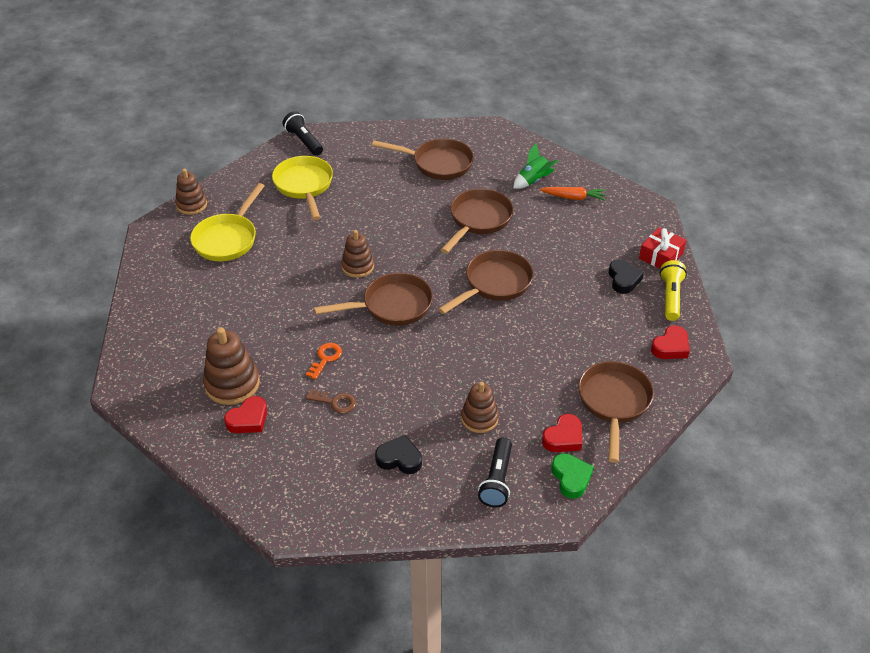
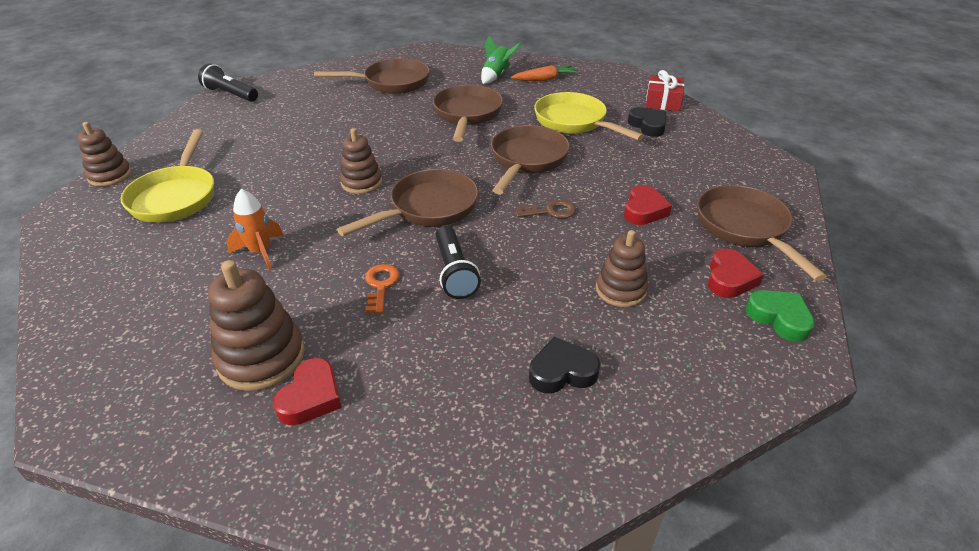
camera: 25 degrees left, 5 degrees down
(263, 306) = (261, 252): none -> orange rocket
(304, 186) = (252, 129): yellow pan -> yellow pan (574, 122)
(335, 402) = (427, 331): brown key -> brown key (551, 211)
(497, 480) = (701, 352): black flashlight -> black flashlight (454, 272)
(671, 297) = (703, 128): yellow flashlight -> none
(671, 347) = (745, 165): red heart -> red heart (644, 210)

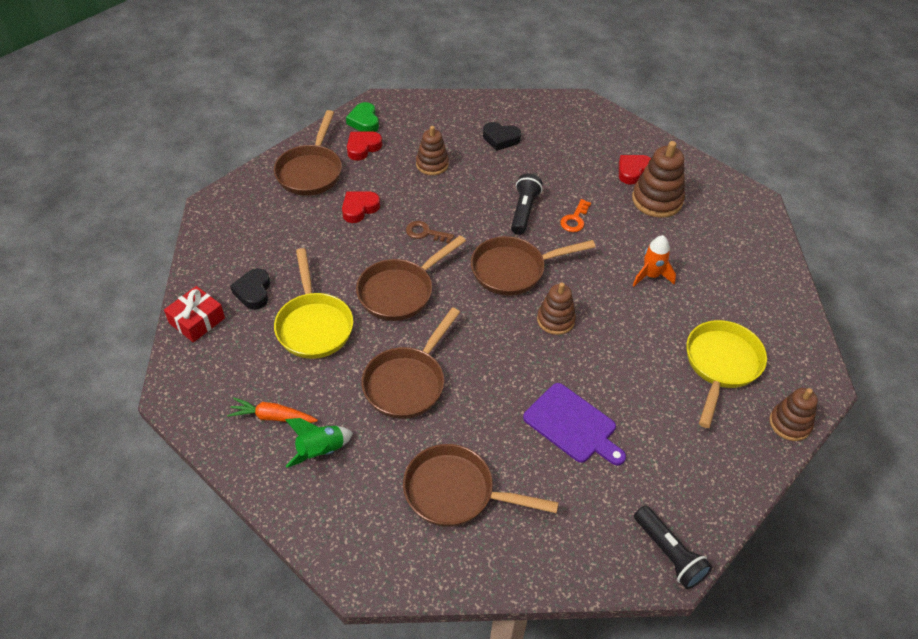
camera: 155 degrees left, 10 degrees up
(319, 127) = (572, 425): none -> purple cutting board

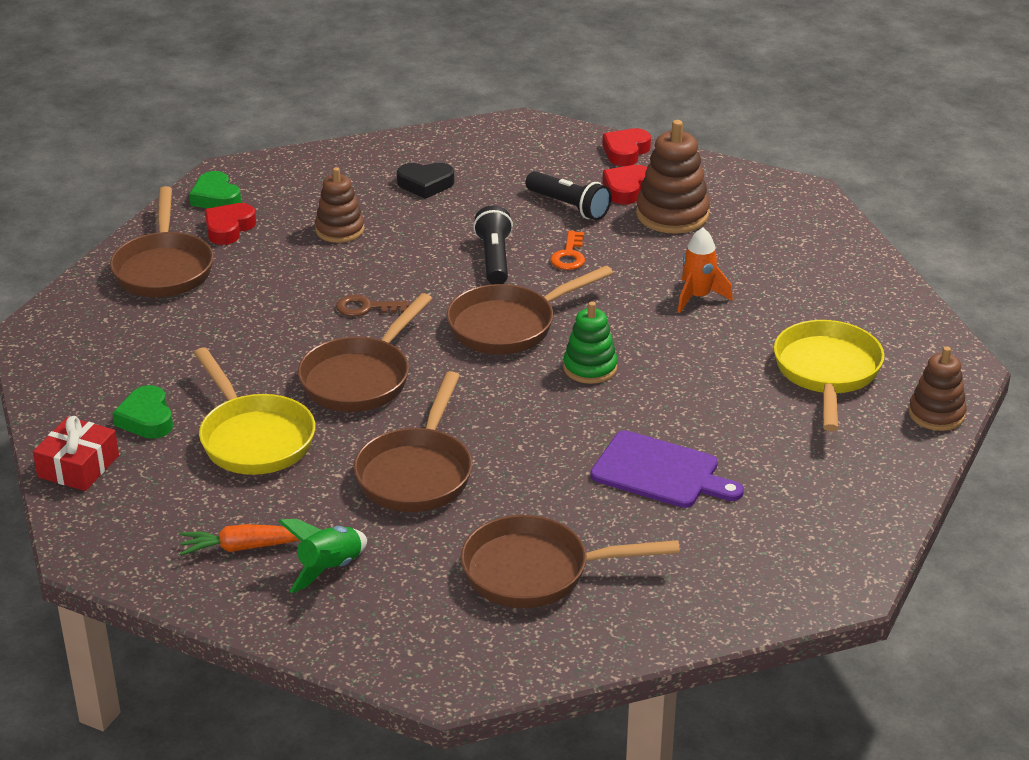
camera: 15 degrees left, 15 degrees down
(253, 292) = (146, 419): black heart -> green heart
(359, 209) = (257, 298): red heart -> red heart (626, 152)
(555, 320) = (590, 368): brown stacking toy -> green stacking toy
(668, 553) = (836, 573): black flashlight -> black flashlight (569, 206)

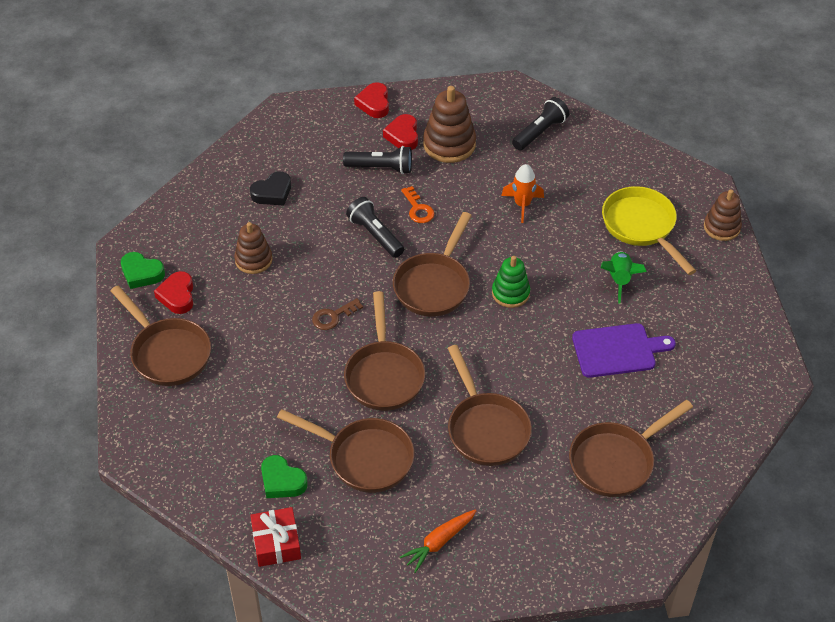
camera: 35 degrees left, 15 degrees up
(254, 438) = (364, 458): yellow pan -> brown pan
(329, 569) = (503, 527): green rocket -> green rocket (619, 280)
(796, 243) = (540, 132): none -> black flashlight

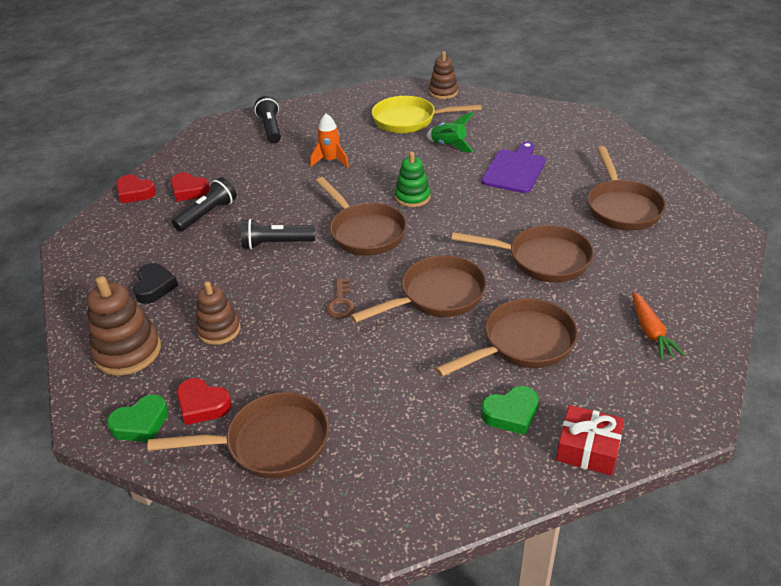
camera: 55 degrees left, 10 degrees down
(384, 375) = (437, 296): brown pan -> brown pan turned 60 degrees counterclockwise
(418, 209) = (275, 211): orange key -> none
(449, 144) = (228, 172): brown stacking toy -> brown stacking toy (128, 351)

